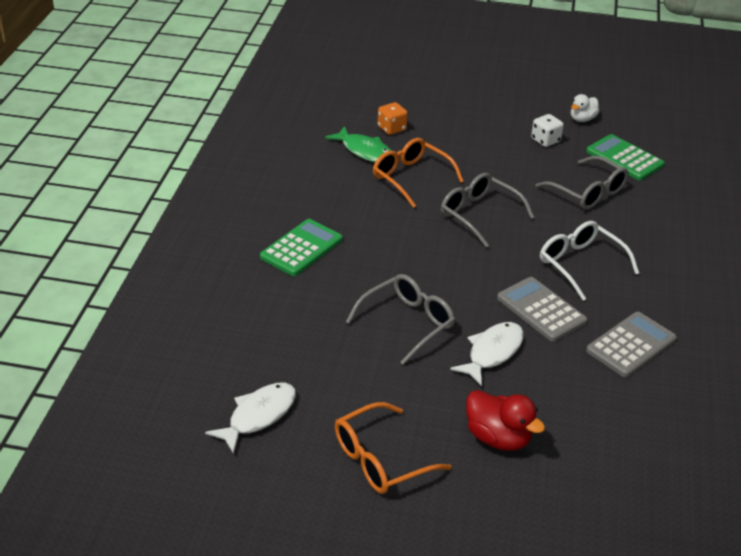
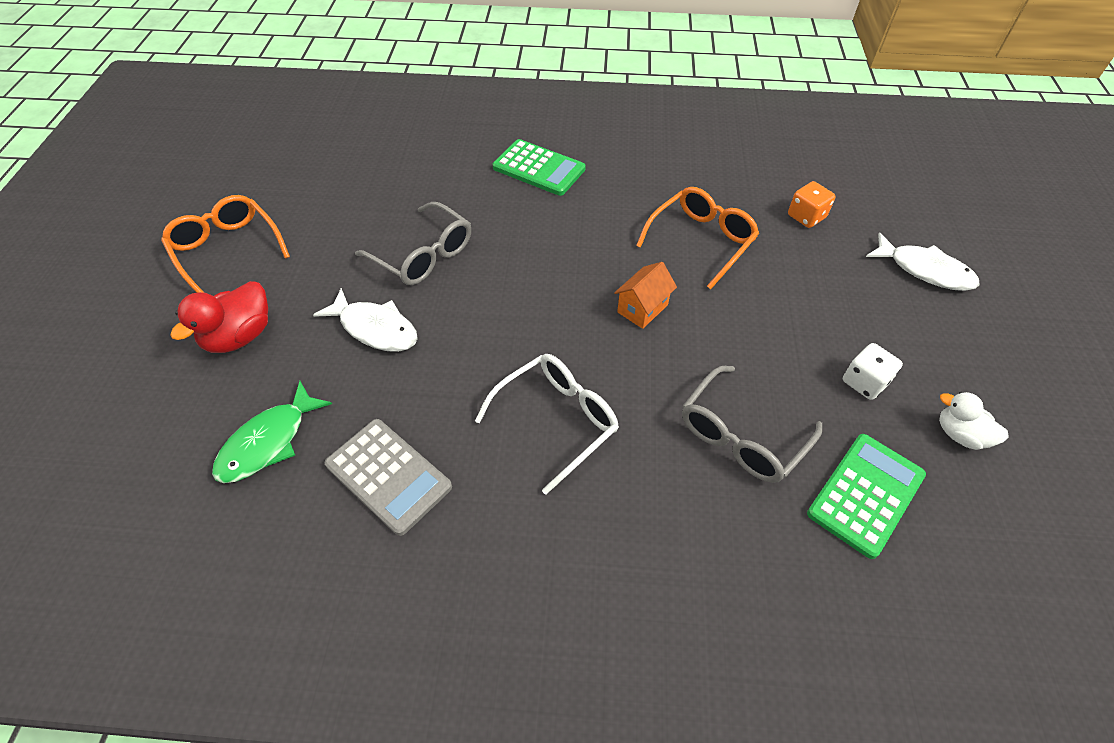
camera: 85 degrees right, 15 degrees up
(258, 416) = (295, 169): white fish -> white fish (925, 270)
(365, 151) = (742, 198): green fish -> green fish (268, 442)
(479, 215) = (642, 308): grey glasses -> orange house
(541, 310) = (455, 375): grey calculator -> none

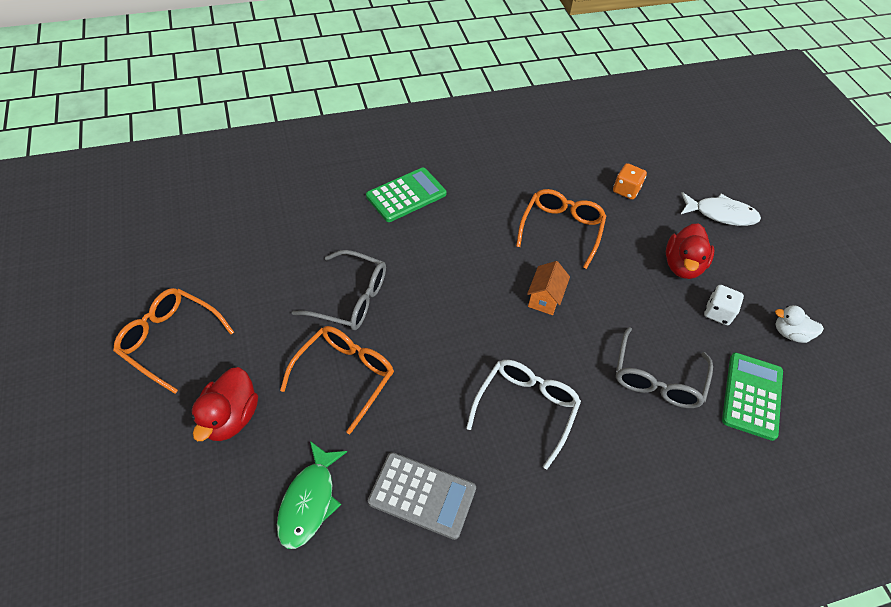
camera: 25 degrees left, 0 degrees up
(375, 328) = (345, 376): white fish -> orange glasses
(539, 168) = (406, 195): green calculator -> green calculator turned 45 degrees counterclockwise
(841, 316) = (682, 265): none -> red duck

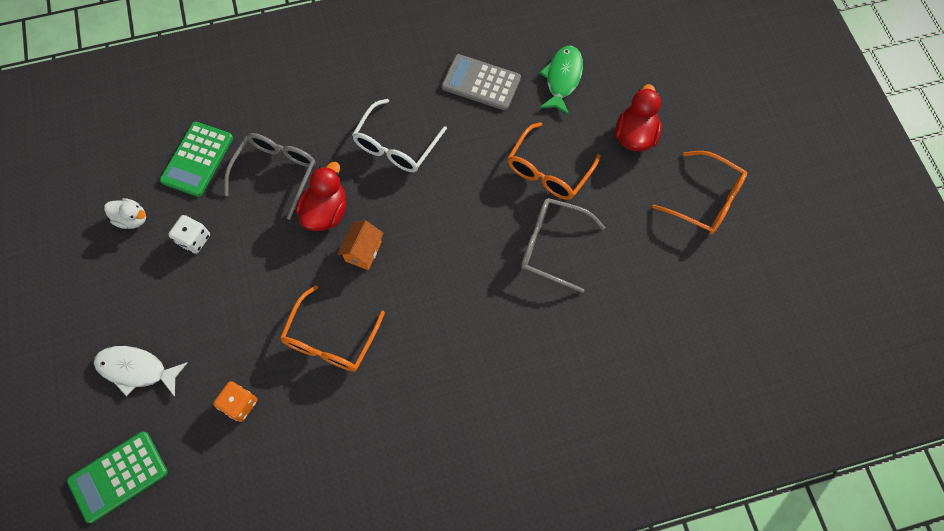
camera: 175 degrees left, 15 degrees up
(406, 195) = (504, 384): green calculator -> green calculator (118, 476)
(682, 265) = (209, 295): red duck -> red duck (326, 212)

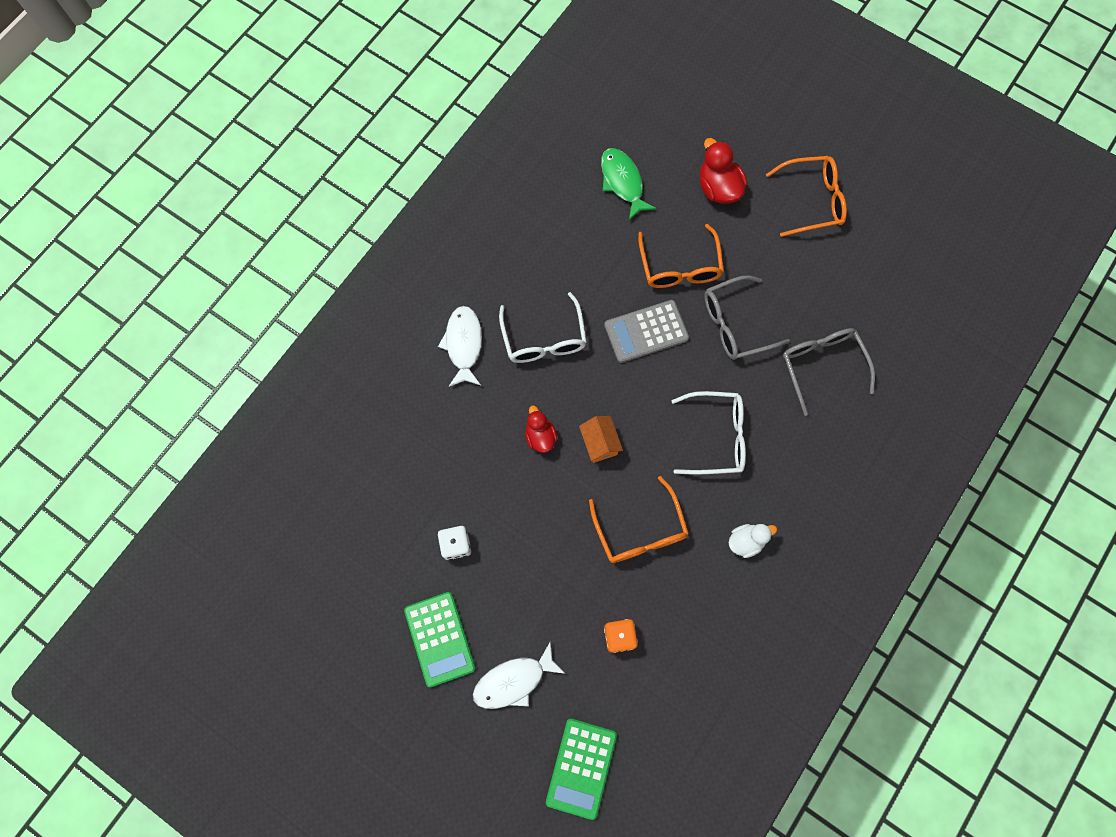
camera: 40 degrees left, 5 degrees up
(132, 219) = (387, 571): white duck -> white duck (746, 541)
(197, 159) = (391, 479): green calculator -> green calculator (439, 639)
(276, 172) = (469, 437): grey glasses -> grey glasses (821, 365)
(326, 212) = (540, 436): red duck -> red duck, size x0.65
(336, 106) = (463, 344): none -> white fish
(456, 318) = (716, 437): none -> white glasses
(481, 83) = (562, 234): grey calculator -> grey calculator (646, 331)

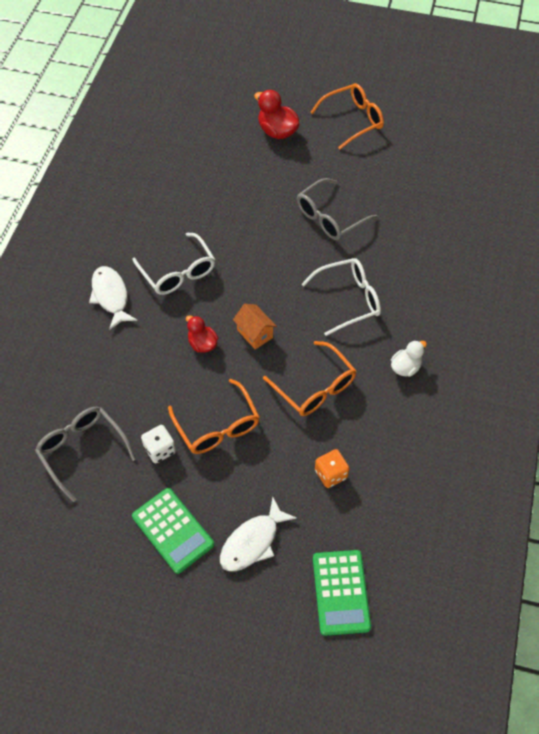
camera: 20 degrees left, 15 degrees down
(622, 182) = (200, 147): green fish -> none
(646, 331) = (260, 243): grey calculator -> none
(680, 267) = (269, 191): orange glasses -> orange glasses (217, 426)
(821, 365) = (409, 226): grey glasses -> grey glasses (82, 450)

